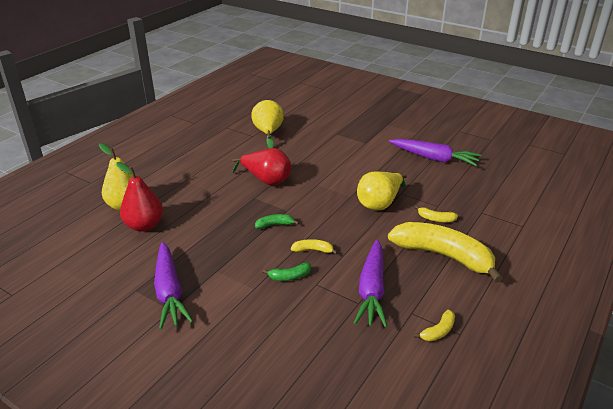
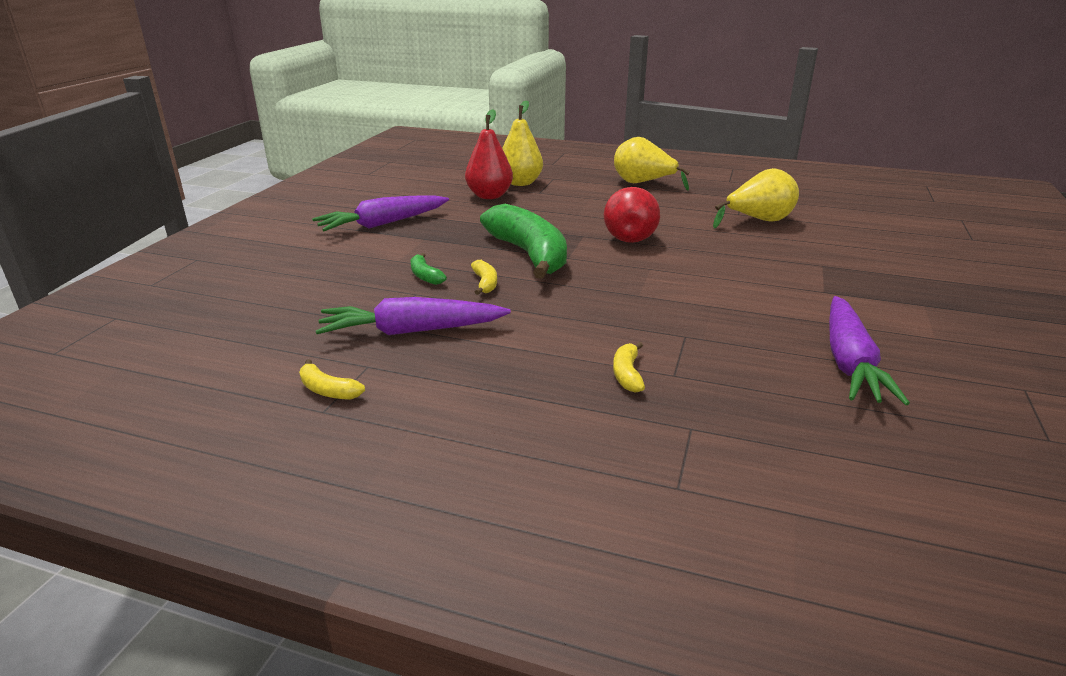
camera: 75 degrees right, 5 degrees down
(275, 225) = (529, 254): green banana -> green banana, size x2.49
(379, 203) = (636, 319): yellow pear -> yellow pear (643, 183)
(443, 256) = (518, 386): yellow banana -> none

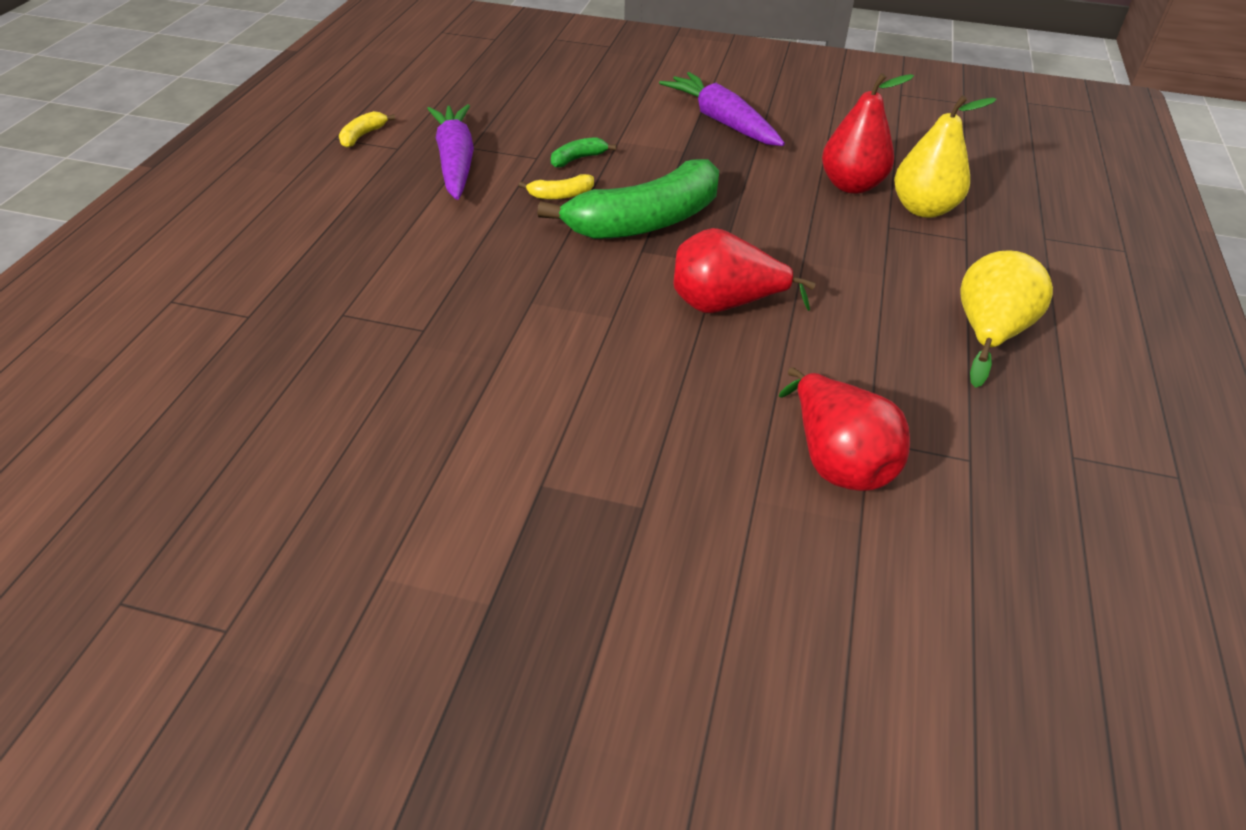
camera: 85 degrees right, 15 degrees up
(627, 374) = (349, 283): yellow banana -> none
(758, 221) = (837, 460): yellow pear -> red pear
(849, 362) = (334, 459): purple carrot -> none

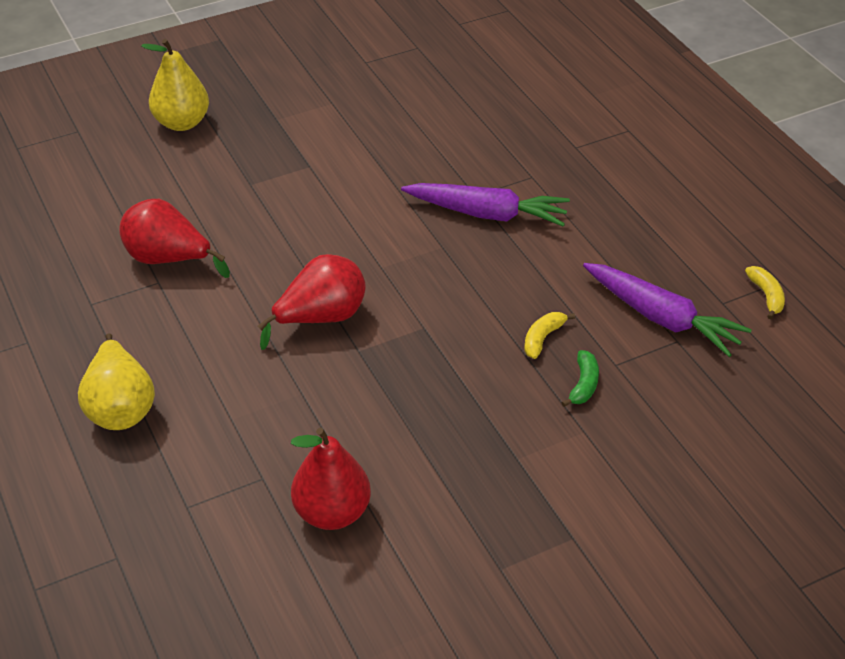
camera: 140 degrees right, 0 degrees up
(645, 221) = (452, 354): green banana -> none
(722, 121) = (532, 528): purple carrot -> purple carrot (487, 214)
(923, 209) = (246, 523): yellow pear -> yellow pear (182, 123)

